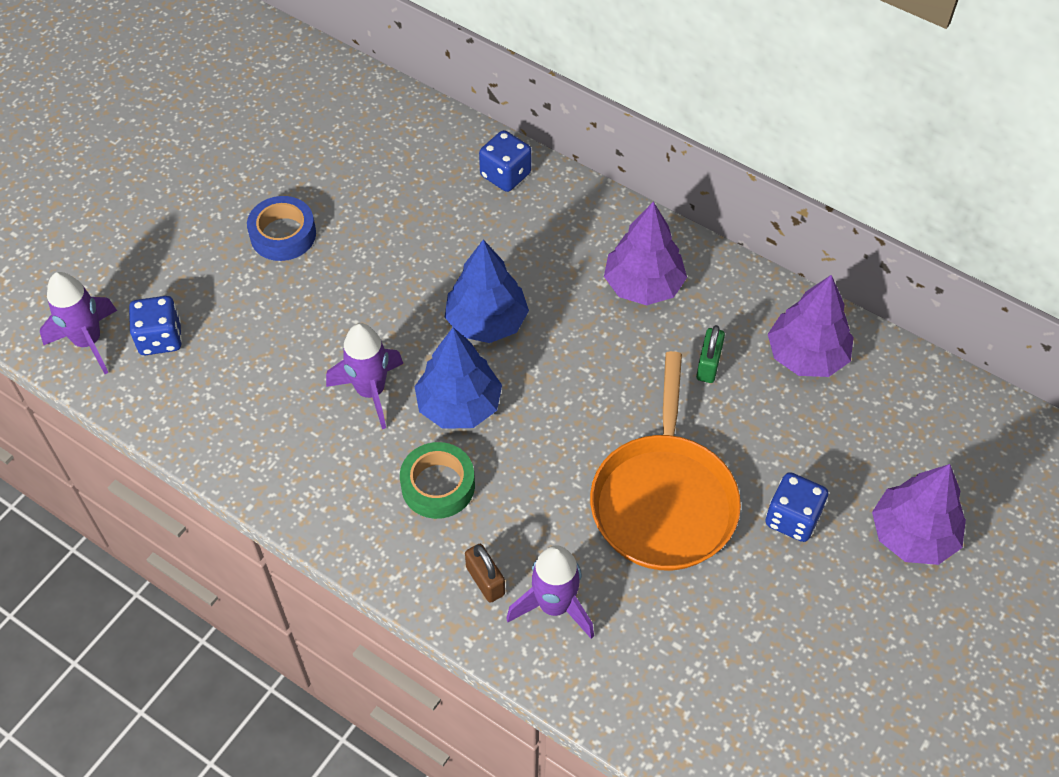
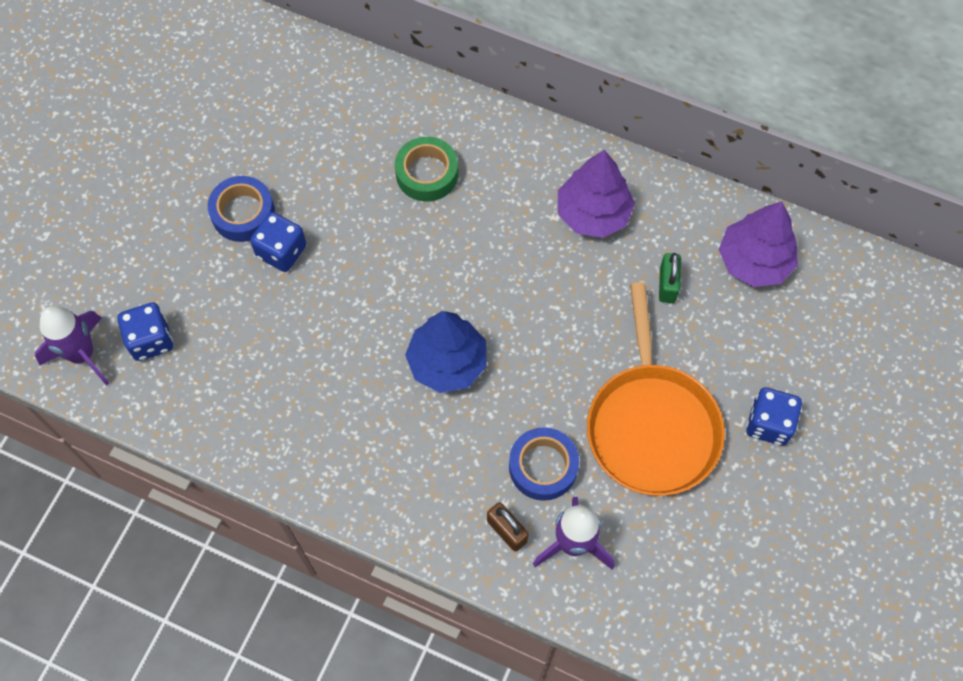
camera: 10 degrees left, 10 degrees up
(371, 391) = (362, 362): purple rocket -> none
(438, 485) = (444, 445): green tape -> green tape (427, 174)
(487, 322) = (455, 273): blue tree -> none
(505, 175) = (442, 118): blue dice -> blue dice (281, 251)
(538, 523) = (543, 467): none -> blue tape
(913, 535) = (877, 422): purple tree -> none

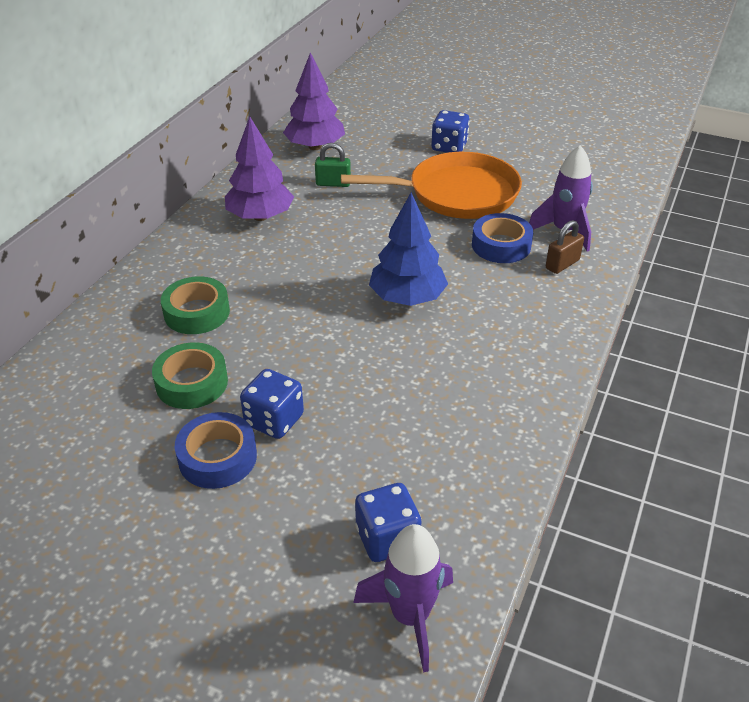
camera: 90 degrees left, 25 degrees down
(330, 183) = (192, 383): none -> green tape

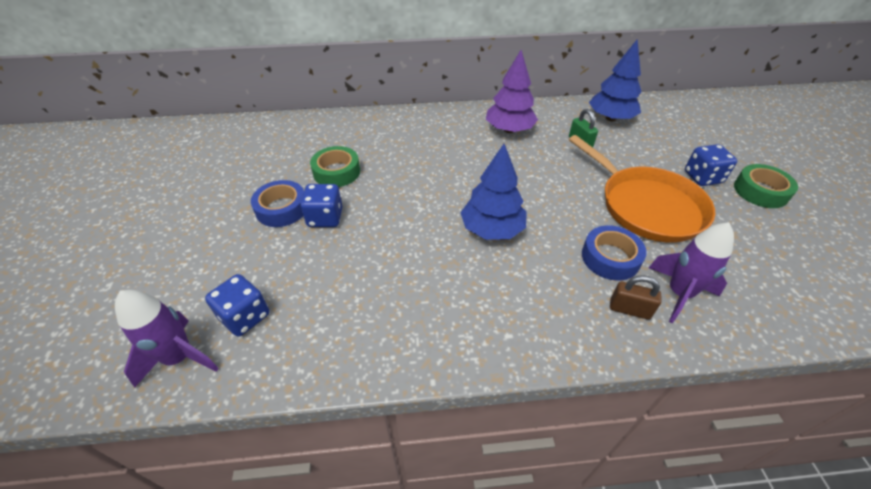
camera: 60 degrees right, 5 degrees up
(197, 312) = (397, 147): green tape -> green tape (760, 191)
(315, 147) = (610, 118): purple tree -> blue tree

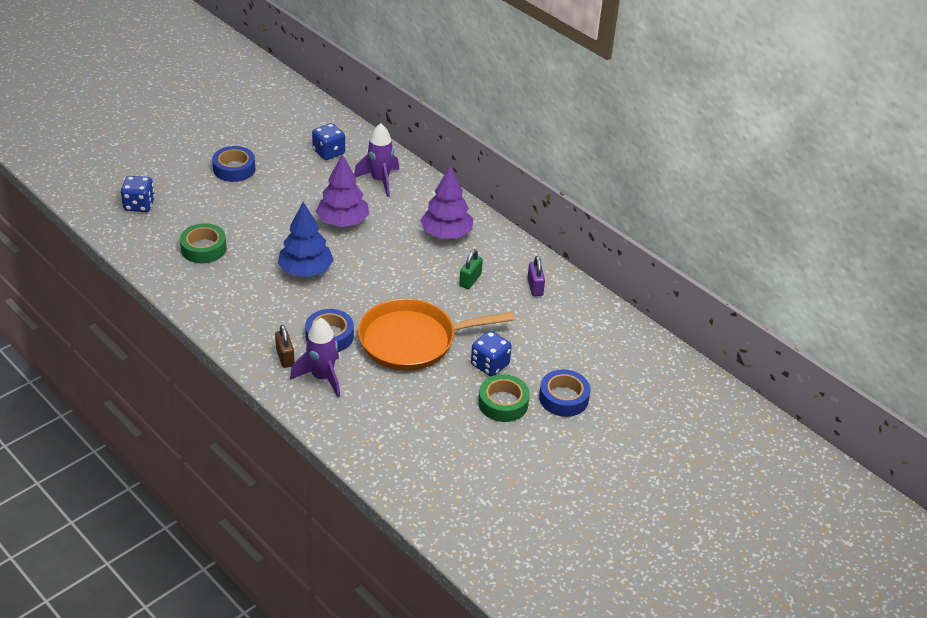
camera: 50 degrees right, 5 degrees down
(180, 358) = (96, 199): purple rocket -> purple rocket (380, 180)
(325, 218) = (244, 192): blue dice -> blue dice (329, 152)
(336, 172) = (295, 172): green tape -> green tape (203, 248)
(440, 175) = (342, 222): none -> purple tree
(610, 118) = (535, 287): blue tree -> purple padlock
(646, 206) = (412, 340): orange pan -> orange pan turned 60 degrees clockwise
(762, 159) = (563, 398): none -> blue tape

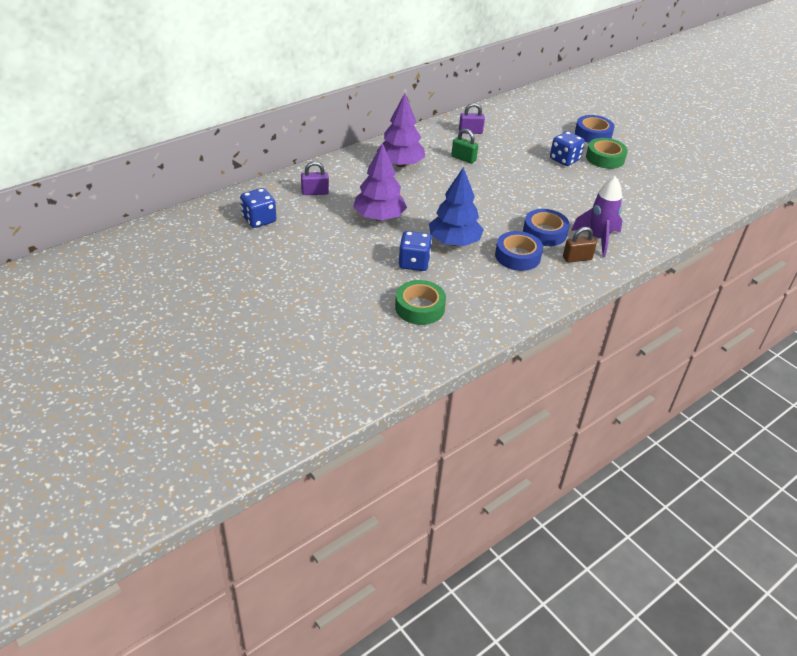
camera: 85 degrees left, 0 degrees up
(139, 205) = (336, 359): blue dice -> blue dice (414, 263)
(234, 169) = (276, 285): blue tape -> blue tape (517, 256)
(380, 180) = (315, 192): purple rocket -> purple padlock
(412, 340) = (543, 191): orange pan -> none

